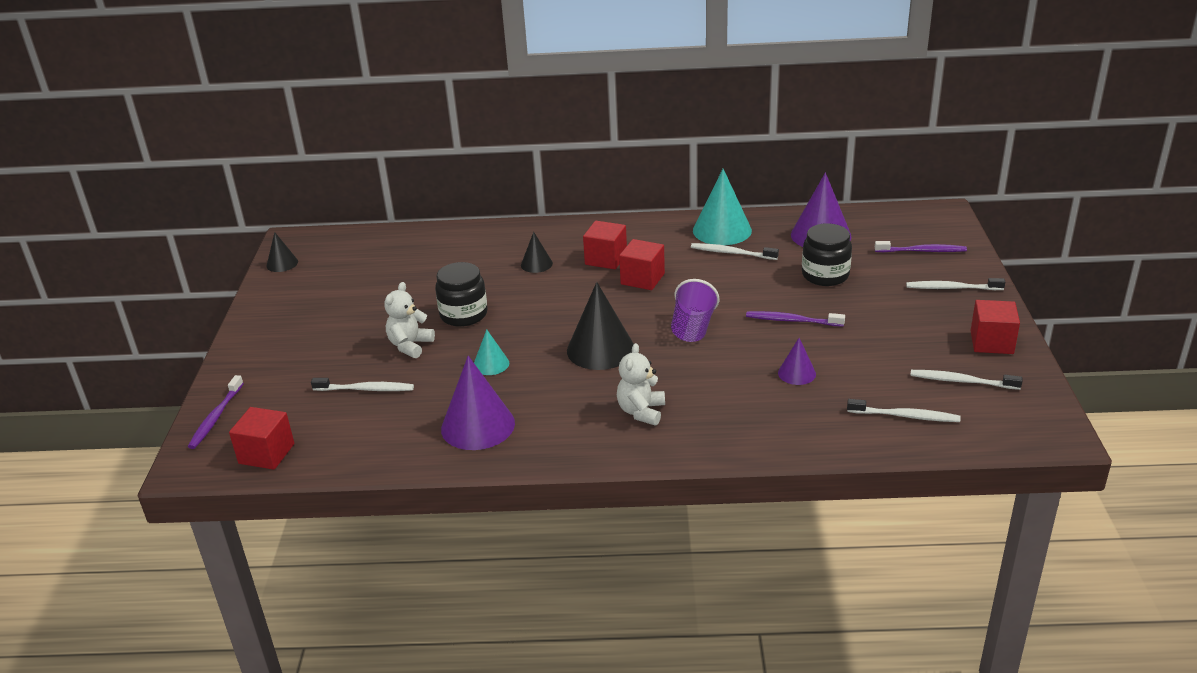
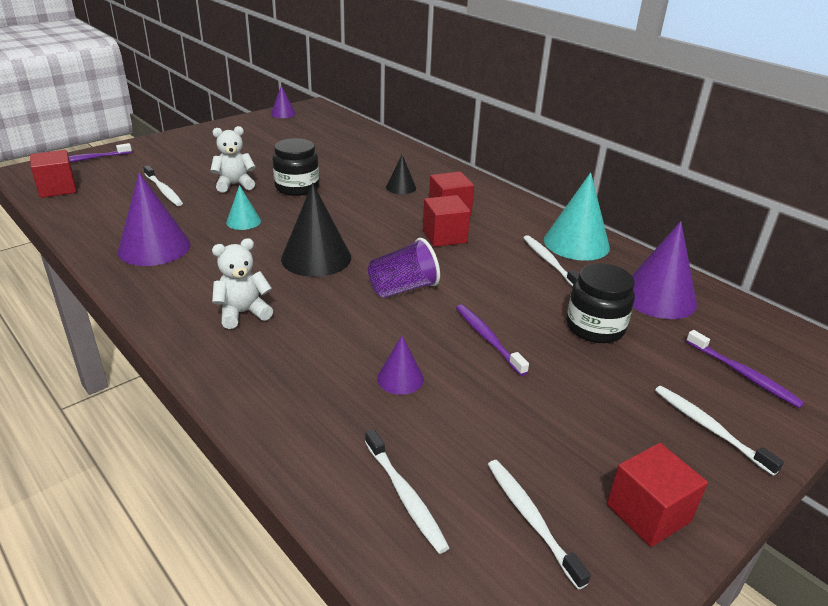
camera: 45 degrees right, 0 degrees up
(282, 263) = (283, 114): black cone -> purple cone

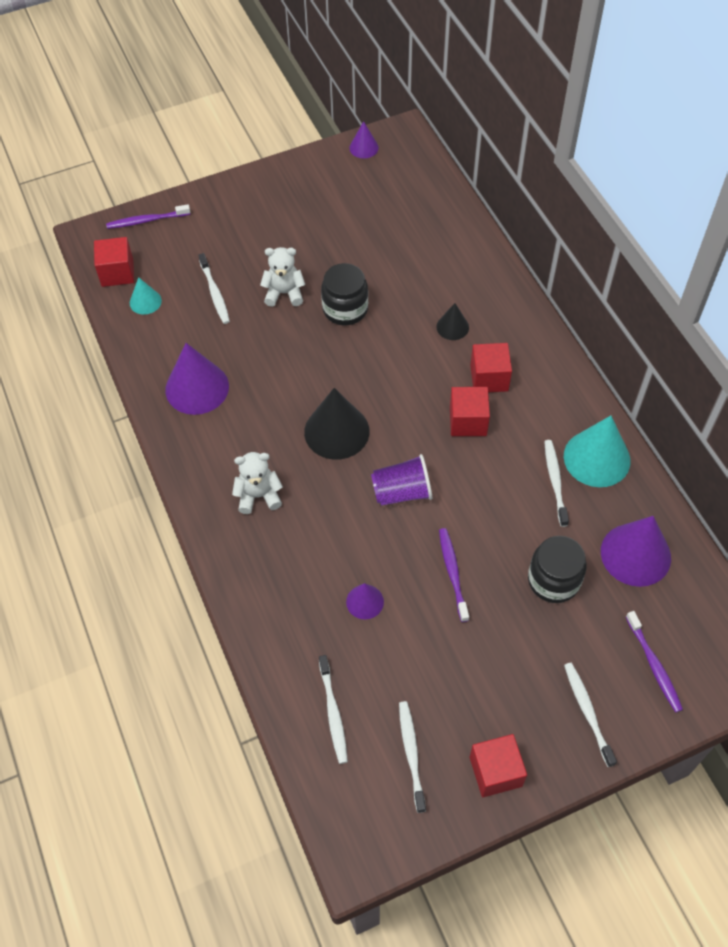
camera: 20 degrees right, 25 degrees up
(243, 221) = (282, 360): turquoise cone -> turquoise cone (145, 301)

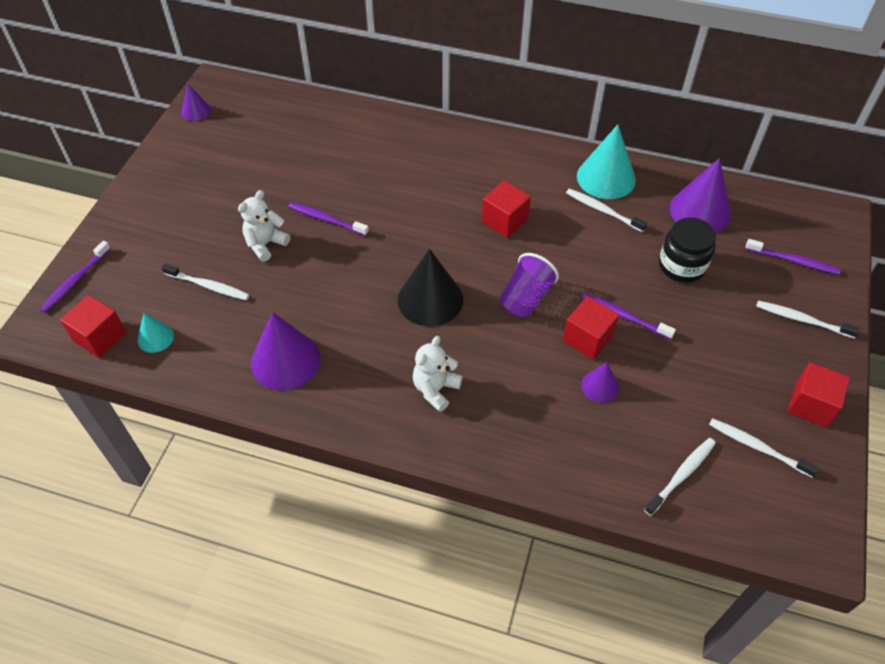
camera: 50 degrees left, 5 degrees down
(333, 713) = (681, 475): white toothbrush -> white toothbrush turned 75 degrees counterclockwise
(345, 309) = (326, 219): black jar -> purple toothbrush
(452, 327) = (415, 174): black cone -> none
(489, 378) = (481, 185): red cube -> red cube (587, 338)

